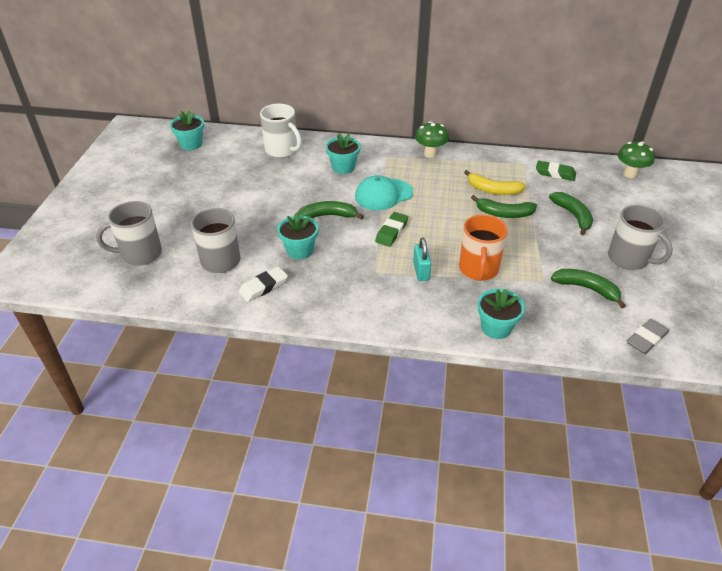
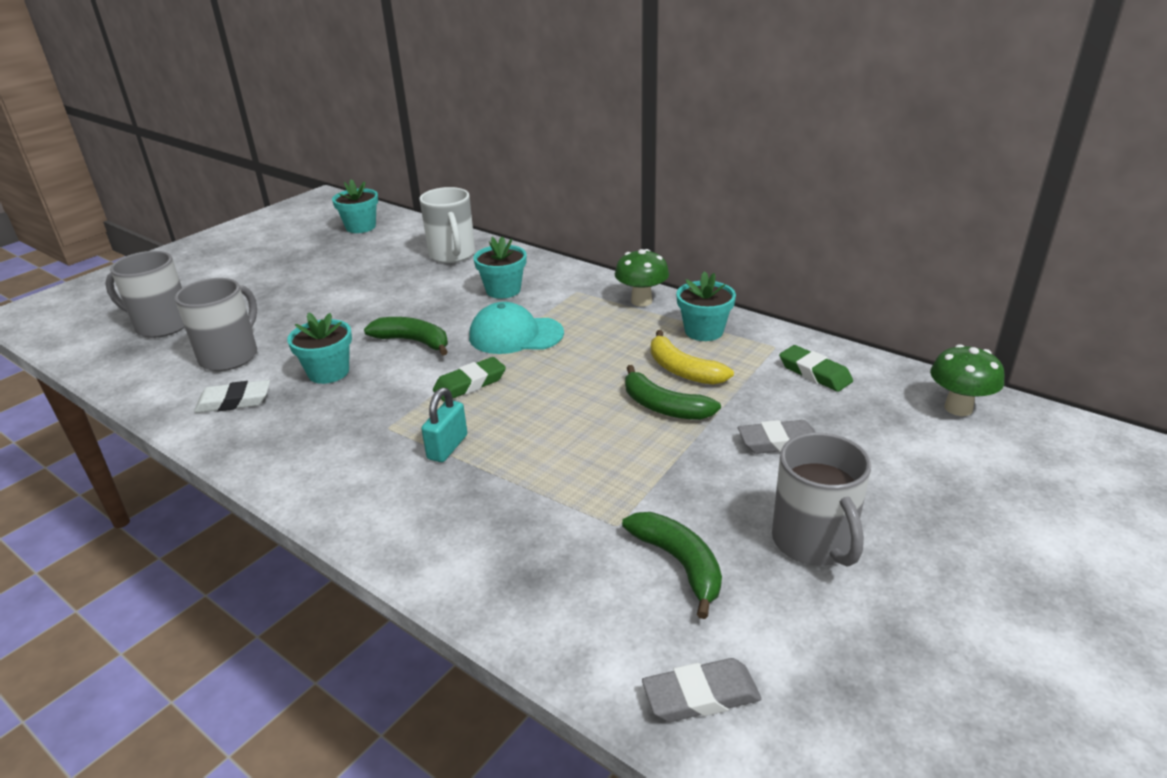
camera: 30 degrees right, 10 degrees down
(478, 269) = (532, 472): orange mug -> none
(496, 327) = (459, 567): turquoise flower pot -> turquoise flower pot (704, 331)
(573, 216) = (779, 442): green banana -> grey eraser

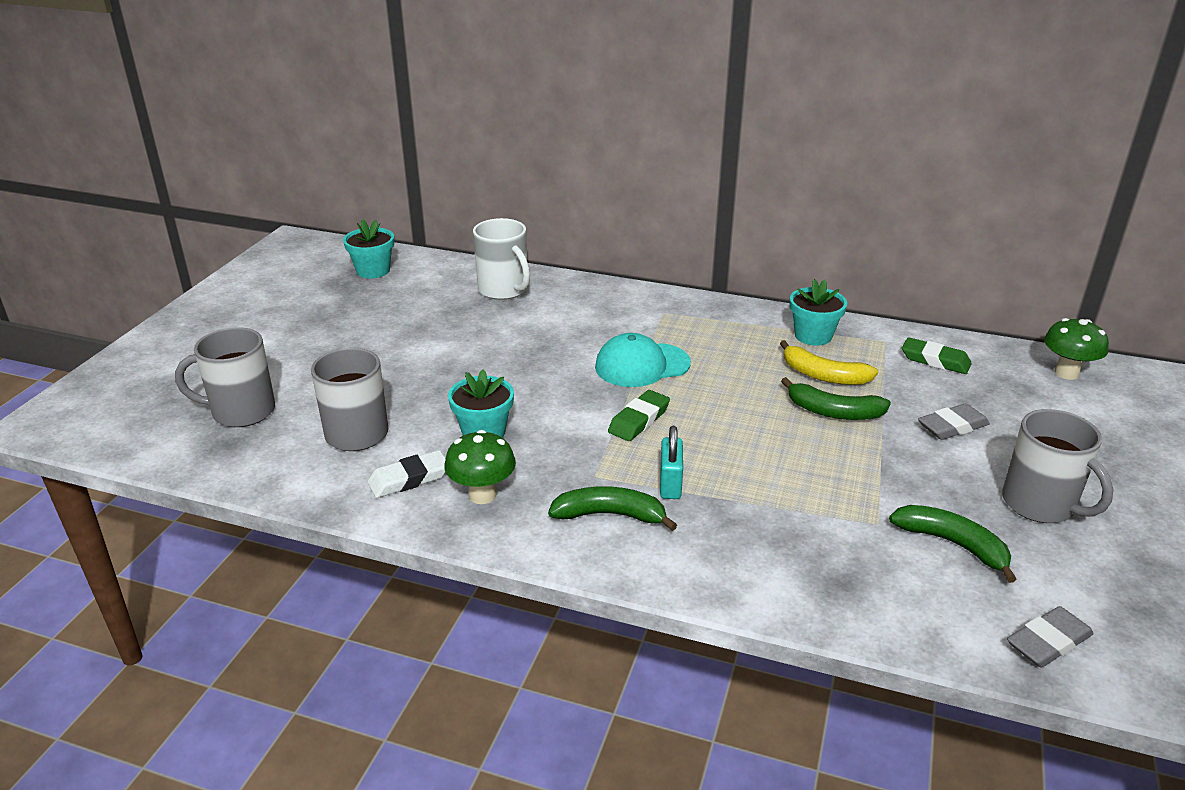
camera: 20 degrees left, 0 degrees up
(413, 341) = (544, 387): green banana -> green banana (610, 515)
(503, 290) = (590, 321): turquoise flower pot -> none
(641, 301) = (734, 314): green mushroom -> green mushroom (482, 495)

